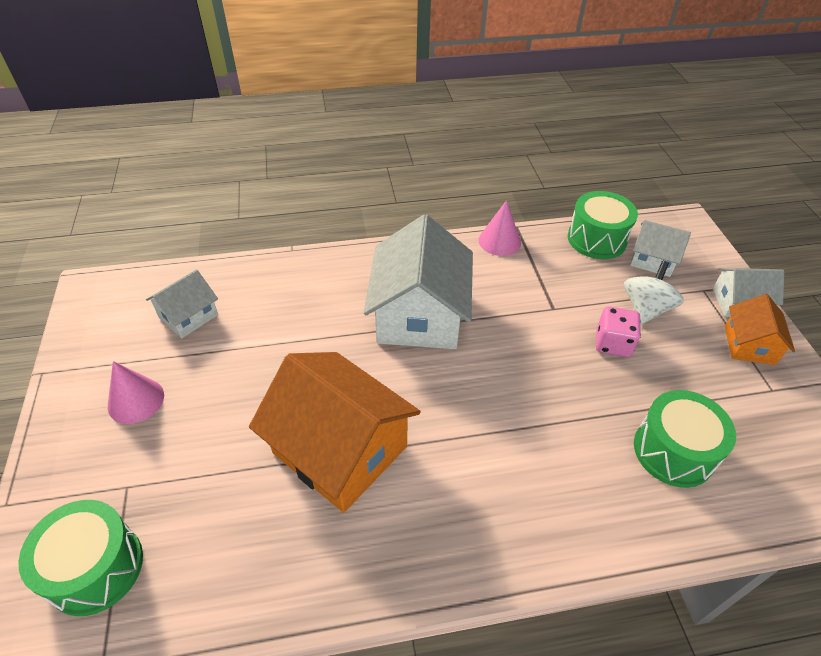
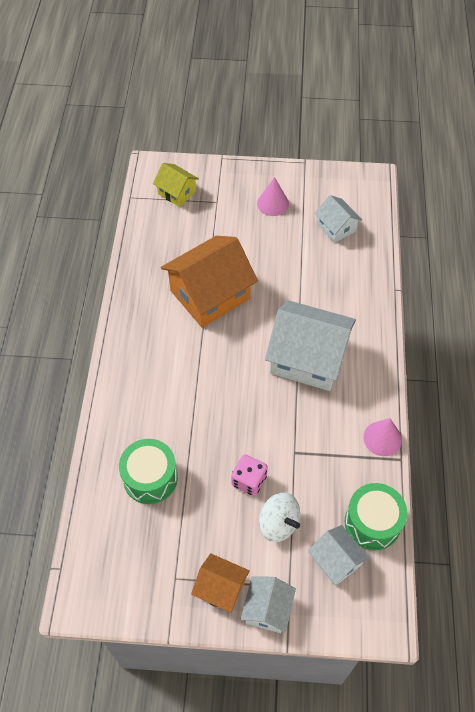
camera: 105 degrees right, 10 degrees up
(95, 568) = (177, 192): green drum -> yellow house
(652, 260) = (336, 560): white house -> white house turned 75 degrees counterclockwise

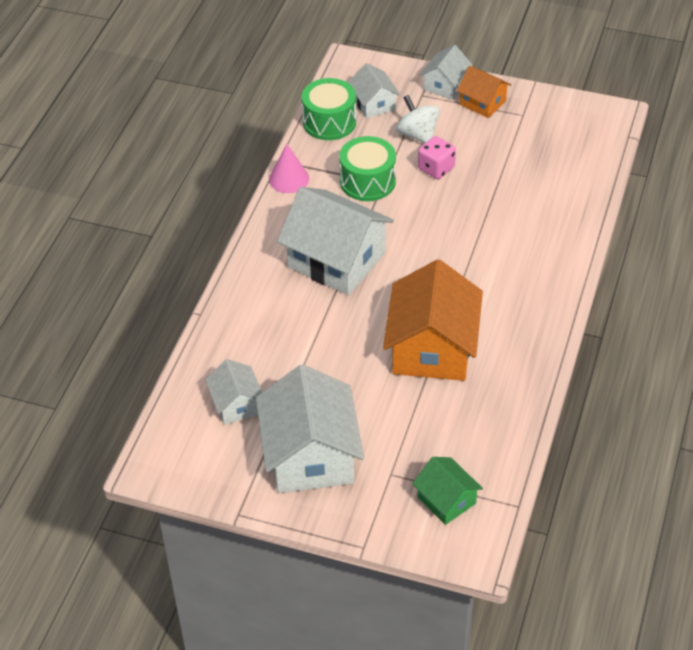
camera: 165 degrees left, 10 degrees down
(150, 478) = (535, 186): green drum -> green drum (367, 181)
(177, 192) = (446, 500): yellow house -> green house
(210, 294) = (432, 348): orange house -> orange house turned 60 degrees counterclockwise
(273, 203) = (310, 455): pink cone -> white house

